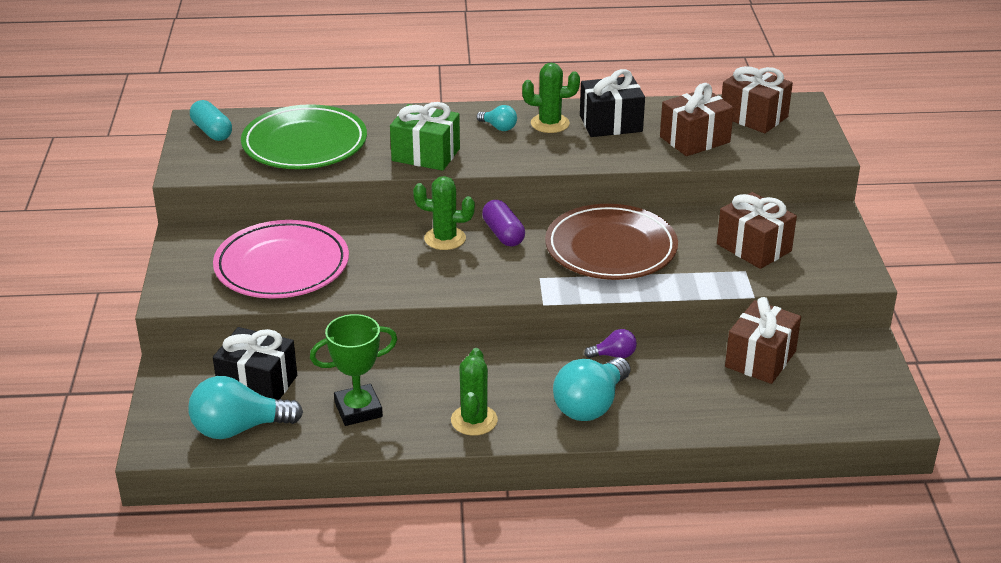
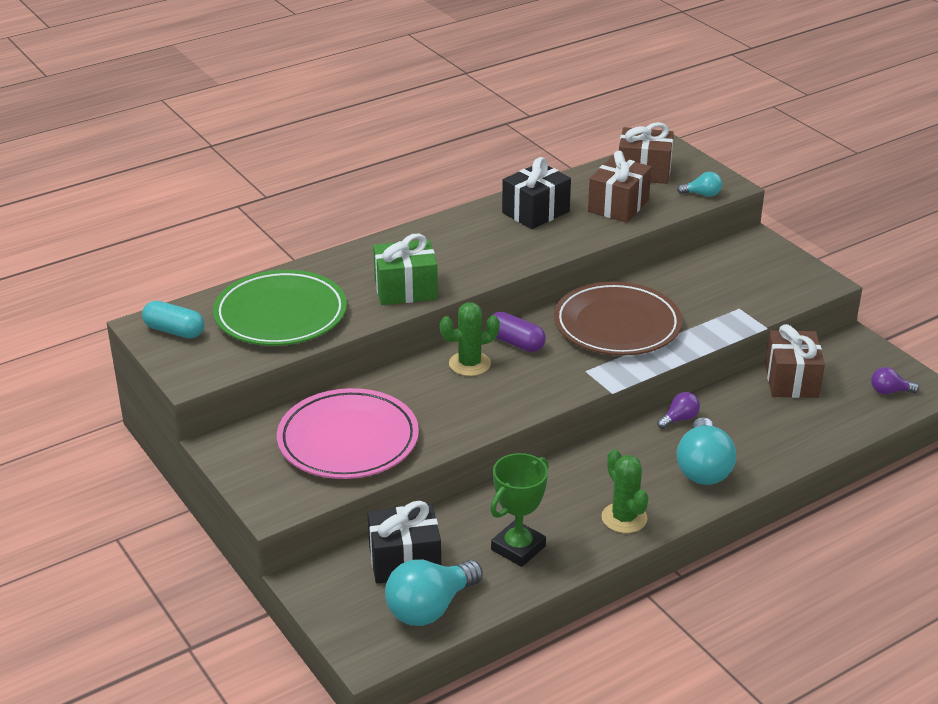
camera: 30 degrees left, 0 degrees up
(499, 127) = (443, 244): turquoise light bulb -> turquoise light bulb (702, 194)
(550, 123) = (484, 227): green cactus -> none
(754, 247) = (726, 286): brown gift -> none
(852, 404) = (889, 391): none -> purple light bulb

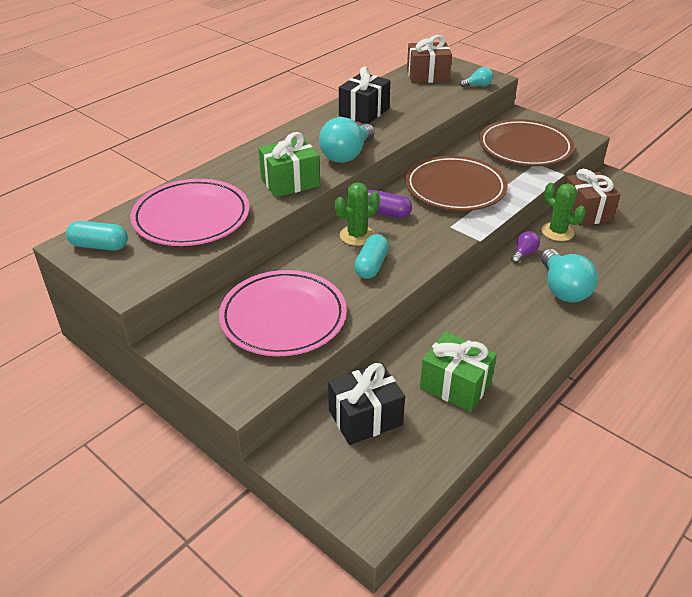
camera: 15 degrees left, 5 degrees up
(280, 314) = (191, 217): green plate -> pink plate
(430, 608) = (407, 459): turquoise light bulb -> turquoise light bulb (347, 155)
(469, 401) = (371, 265): none -> turquoise capsule
(518, 548) = (455, 385): green trophy -> green gift
(618, 206) = (422, 100): brown gift -> none
(624, 518) = (526, 342): green cactus -> green cactus (557, 232)
(737, 285) = (525, 147): none -> brown plate
(889, 391) = (657, 209): purple light bulb -> none

